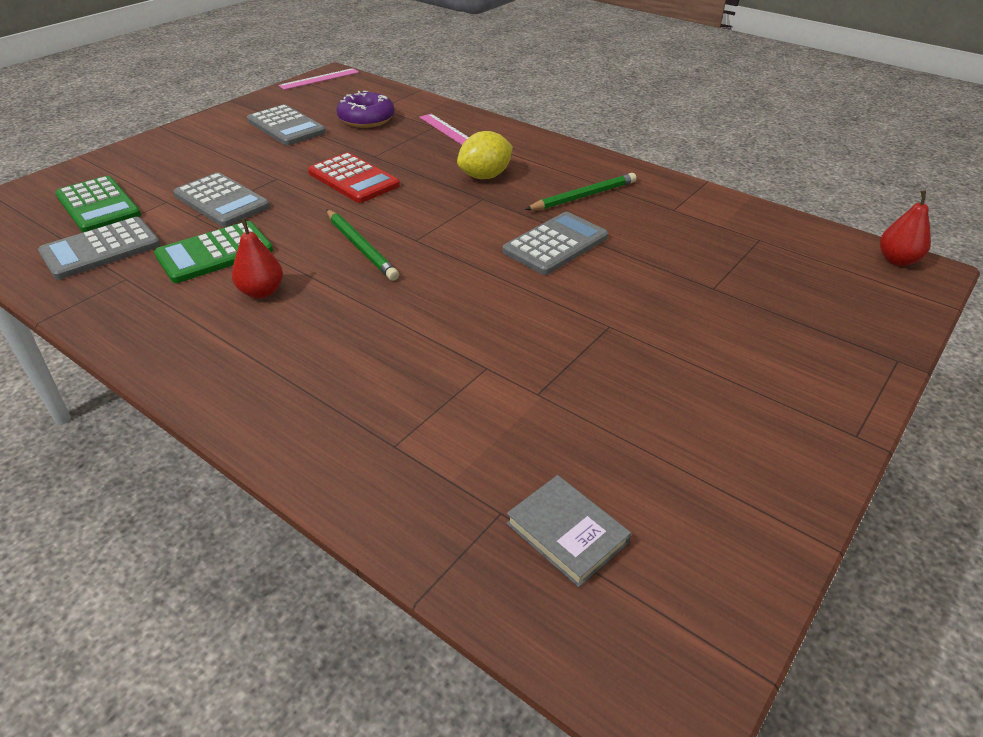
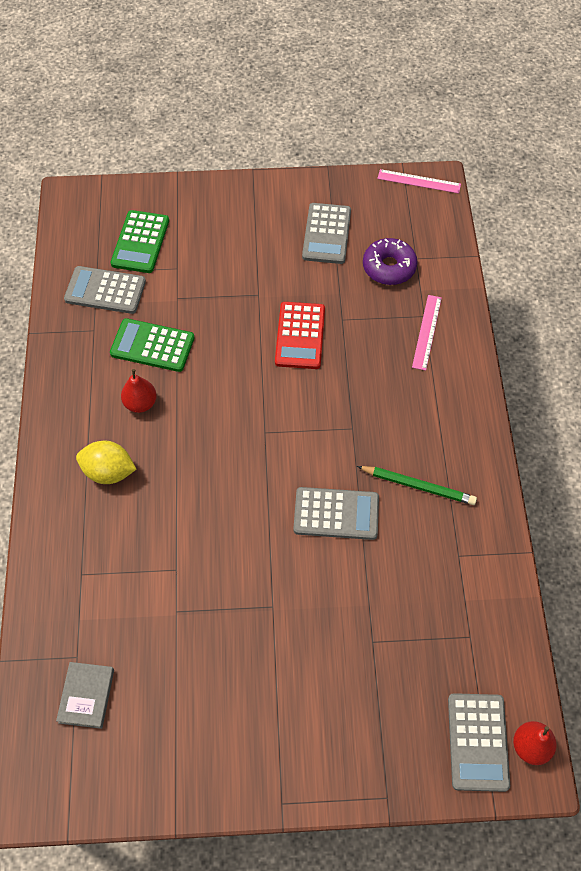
camera: 50 degrees right, 20 degrees up
(222, 201) = (204, 294): grey calculator -> grey calculator (477, 742)
(361, 247) = (228, 411): green pencil -> none
(485, 176) = (383, 406): yellow lemon -> yellow lemon (109, 472)

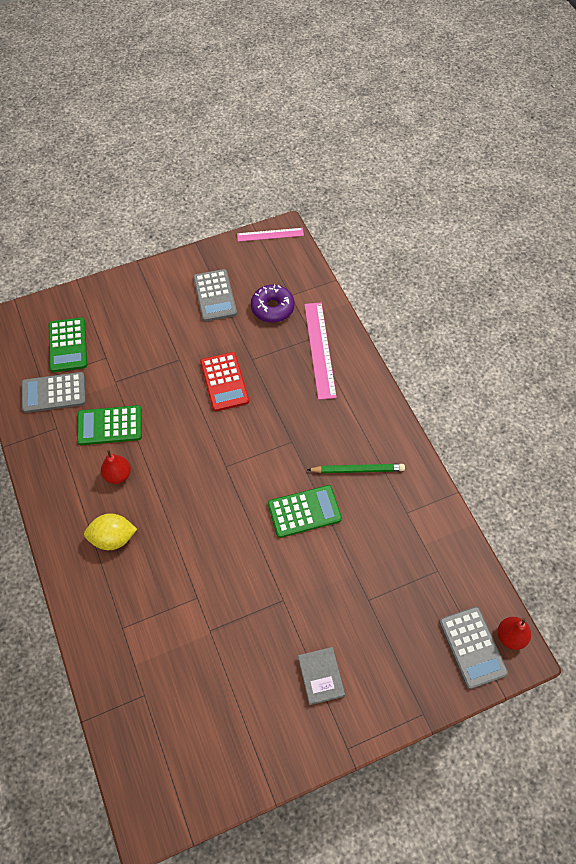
camera: 20 degrees left, 0 degrees up
(86, 696) = (164, 723): grey book -> grey book (321, 676)
(336, 514) = (304, 511): grey calculator -> green calculator
(427, 332) = (320, 349): pink ruler -> pink ruler, size x1.60

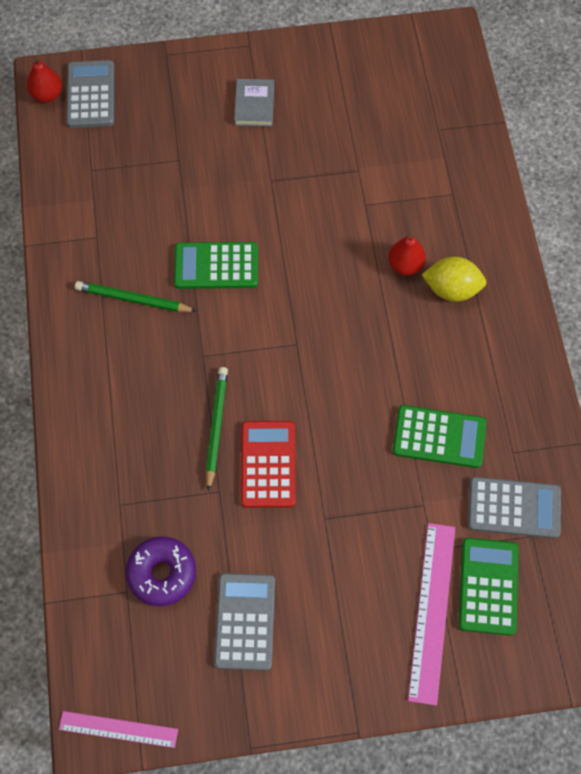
camera: 165 degrees left, 5 degrees up
(118, 475) = (436, 365): red pear -> red pear (405, 265)
(266, 397) = (216, 427): none -> green pencil
(320, 349) = (117, 482): pink ruler -> pink ruler (432, 611)

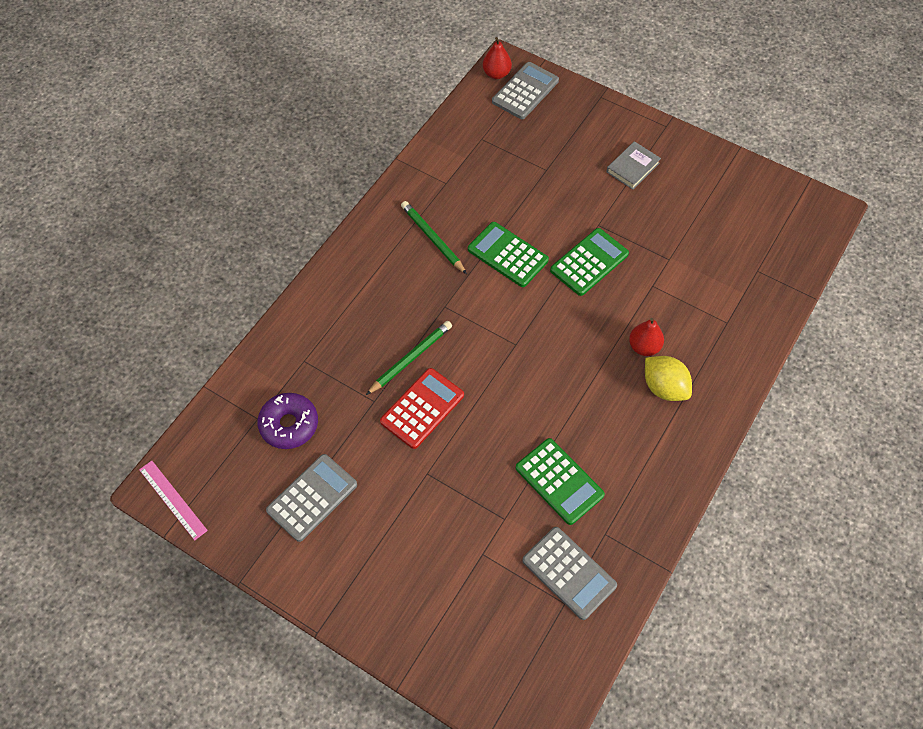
camera: 40 degrees right, 5 degrees down
(432, 611) = (442, 595): pink ruler -> none
(488, 586) = (499, 611): green calculator -> green calculator (589, 262)

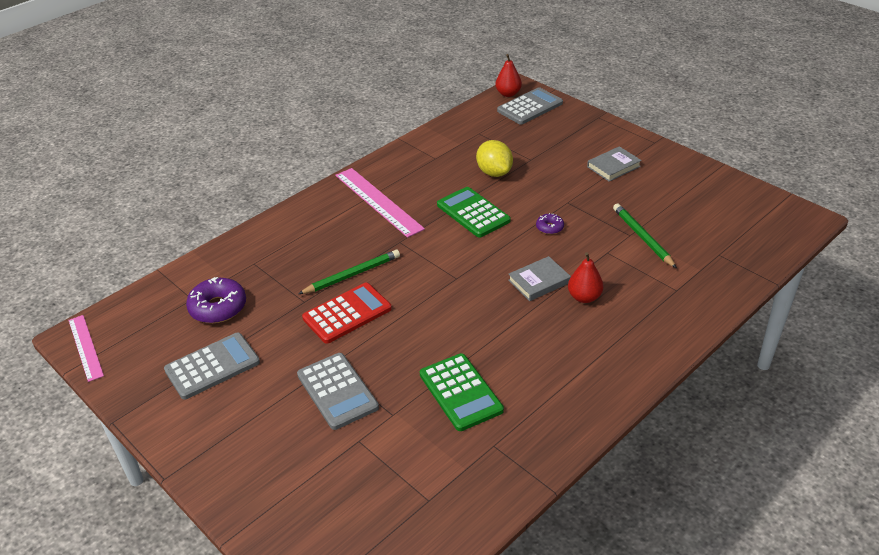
camera: 15 degrees right, 20 degrees down
(405, 255) = (378, 201): none -> pink ruler
(432, 238) = (408, 193): green pencil -> green pencil (642, 237)
(569, 573) = (443, 473): grey calculator -> grey calculator (337, 391)
(589, 262) = (549, 227): green calculator -> purple donut
(596, 335) = (539, 281): none -> grey book
(664, 387) = (595, 332): yellow lemon -> yellow lemon (494, 172)

